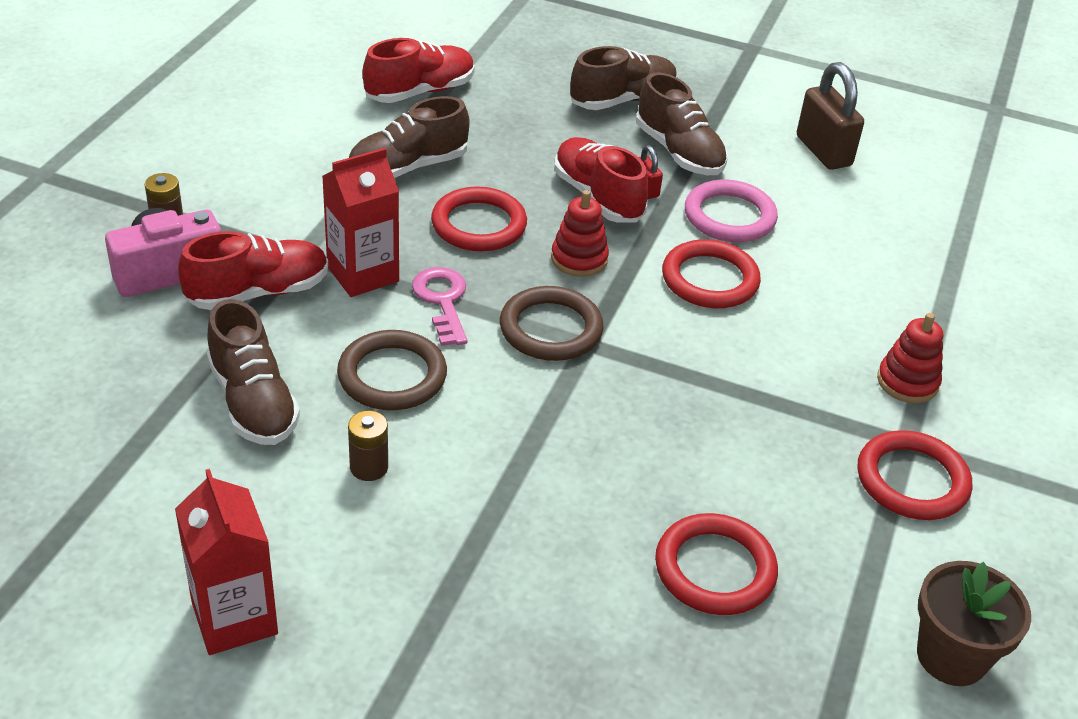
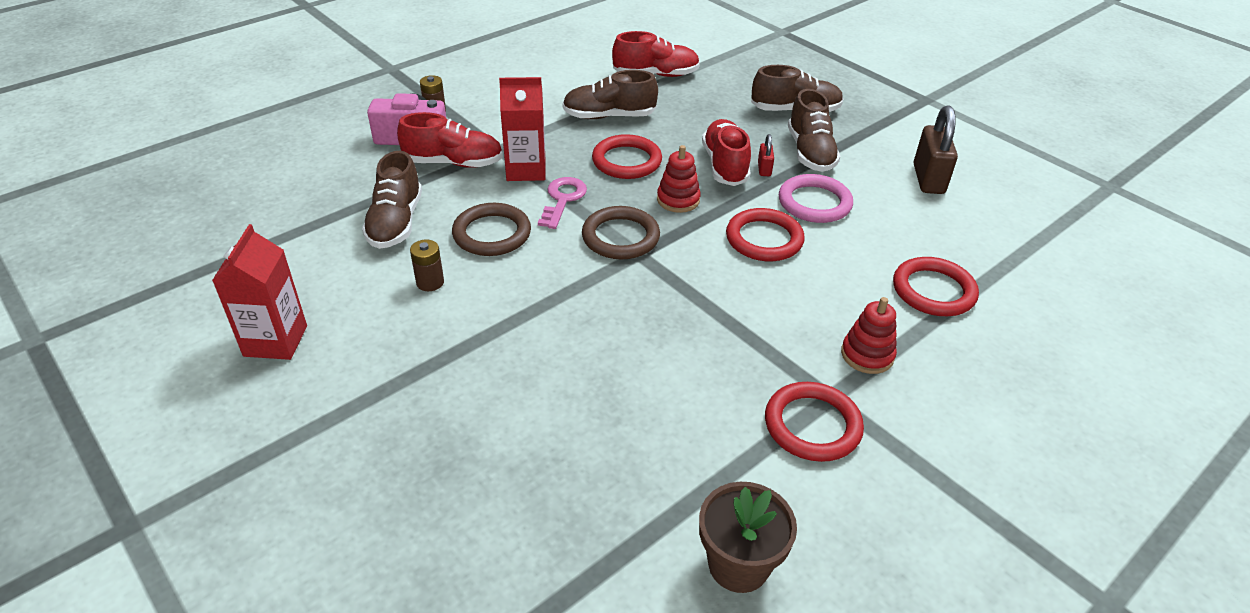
camera: 30 degrees right, 0 degrees up
(715, 569) = (604, 429): red ring -> red ring (933, 291)

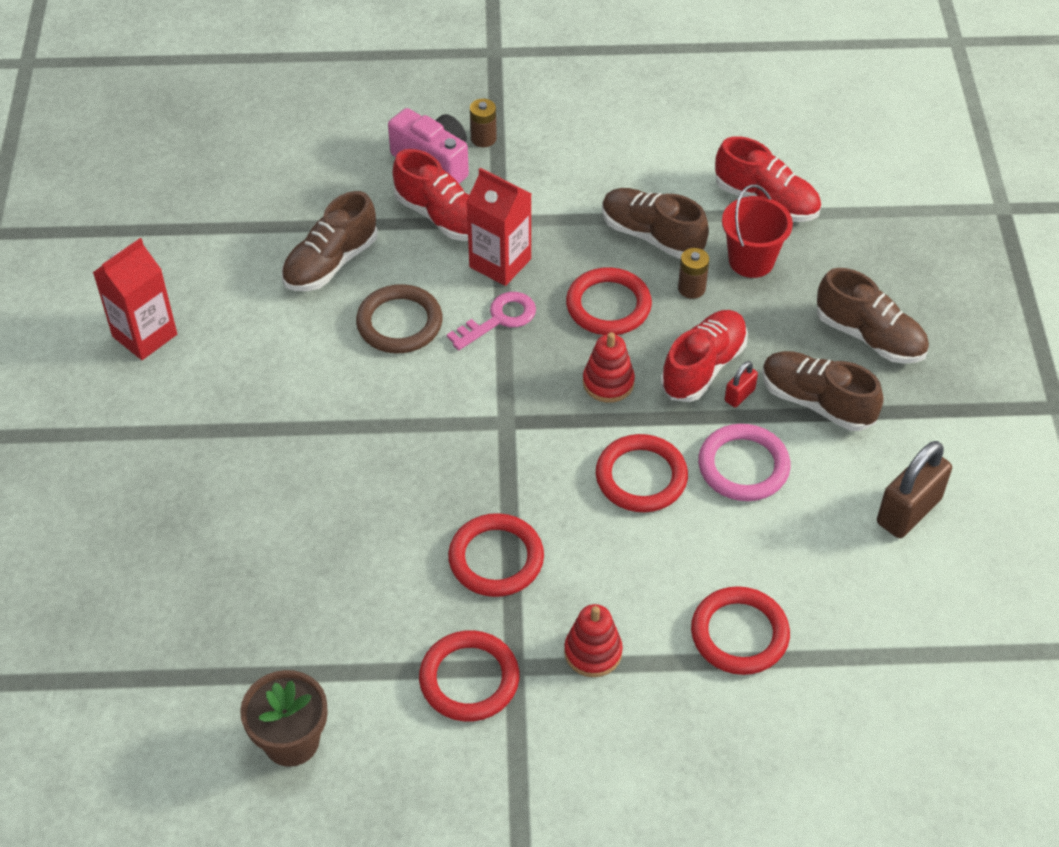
camera: 40 degrees right, 10 degrees up
(430, 282) = (303, 346): brown battery -> brown battery (691, 288)
(620, 237) = (508, 394): brown ring -> none
(684, 104) = (751, 260): none -> red bucket
(733, 337) = (496, 559): none -> red ring
(810, 152) = (816, 402): brown shoe -> brown shoe turned 90 degrees clockwise

